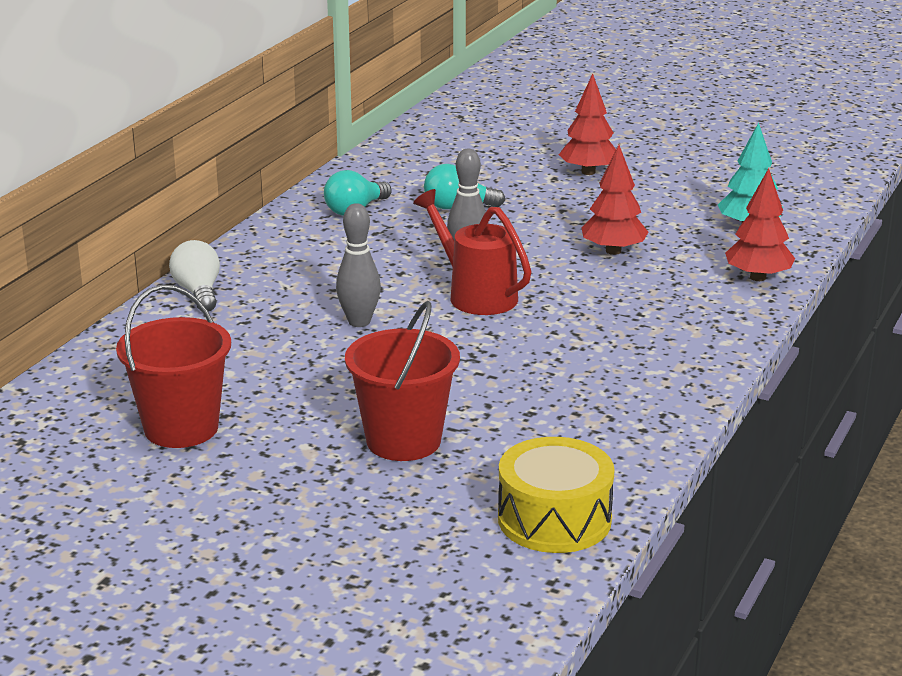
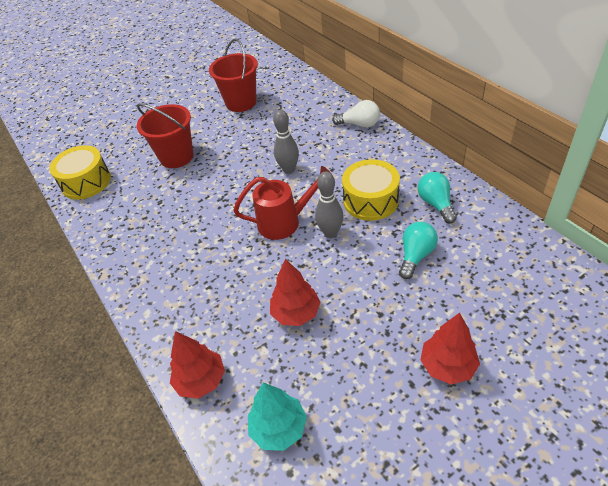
camera: 125 degrees right, 20 degrees up
(381, 249) = (370, 200): none -> yellow drum

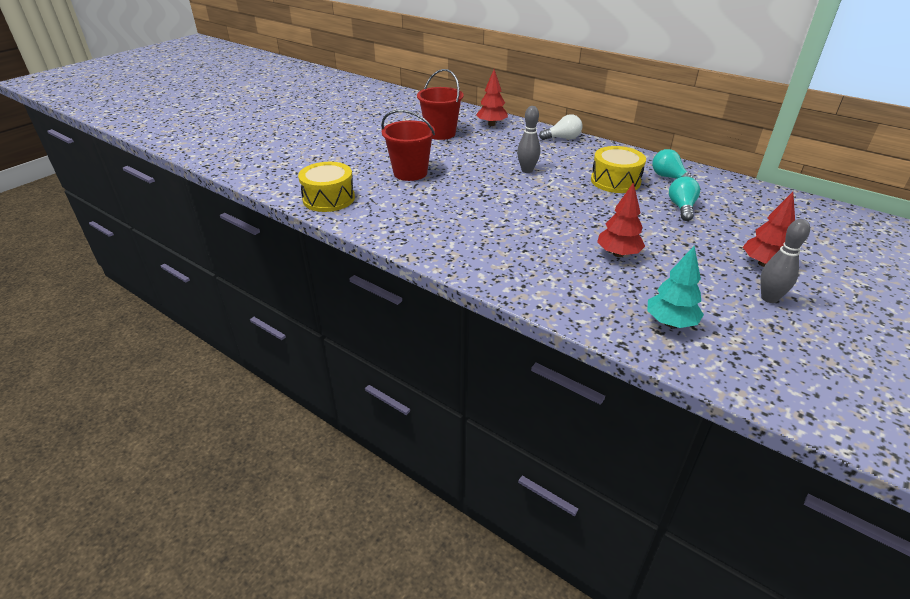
camera: 25 degrees left, 10 degrees down
(201, 380) = (575, 307): red tree -> red tree (491, 124)
(285, 222) = (555, 202): red watering can -> none
(330, 233) = (600, 203): grey bowling pin -> grey bowling pin (769, 298)

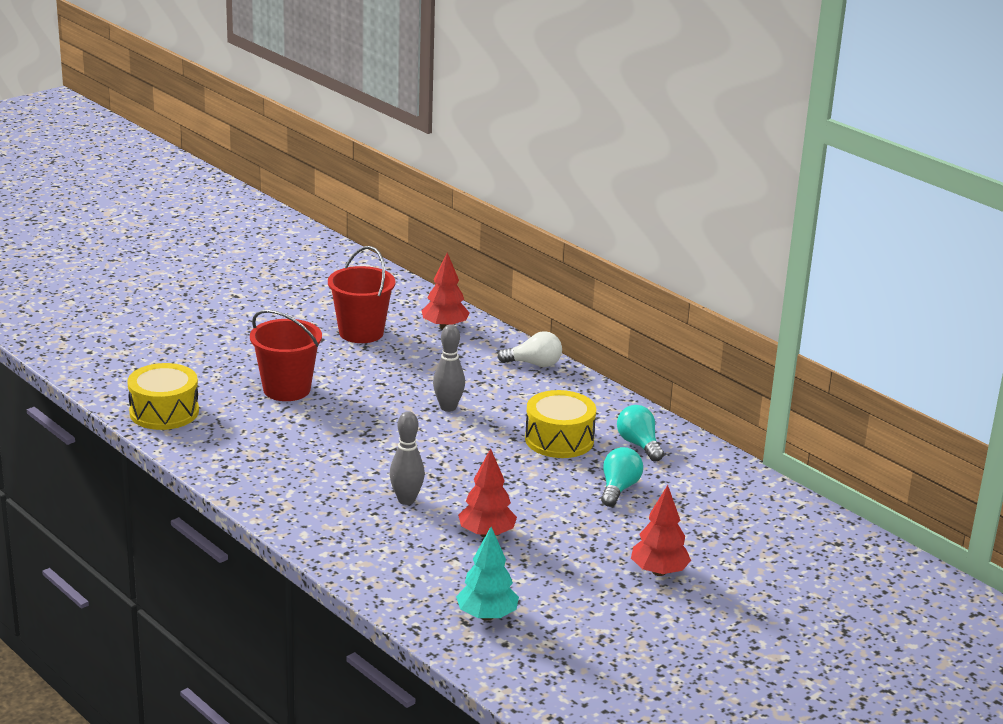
camera: 10 degrees right, 10 degrees down
(769, 298) = (626, 609): grey bowling pin -> grey bowling pin (406, 500)

